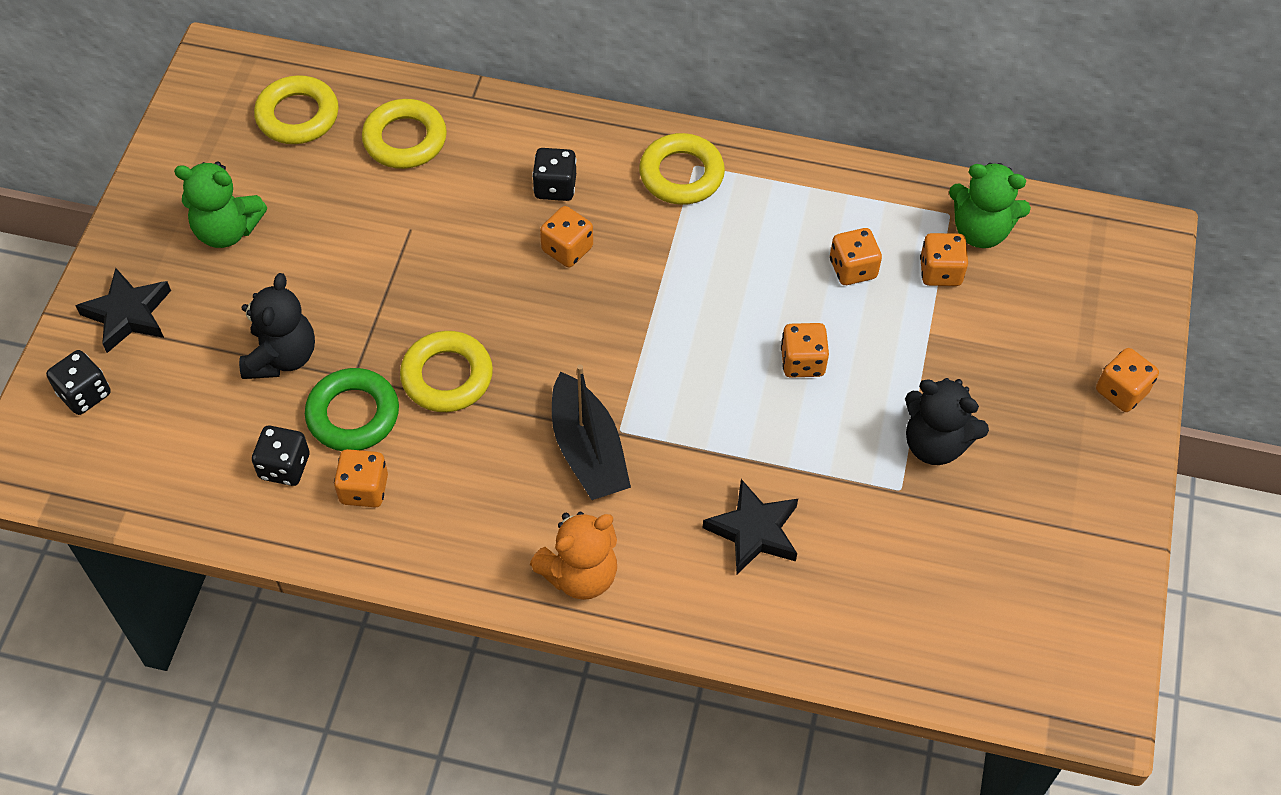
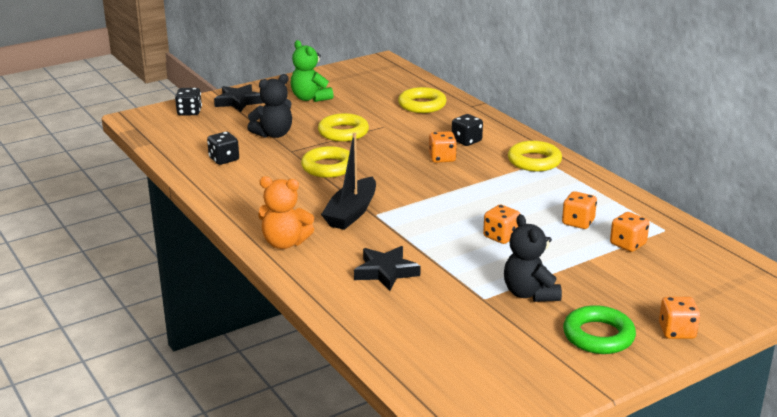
camera: 45 degrees right, 30 degrees down
(297, 116) = (388, 83): yellow ring -> yellow ring (343, 132)
(353, 415) = (273, 159): green ring -> green ring (598, 336)
(364, 489) = (242, 178): orange dice -> none
(980, 231) = (675, 242): green teddy bear -> none

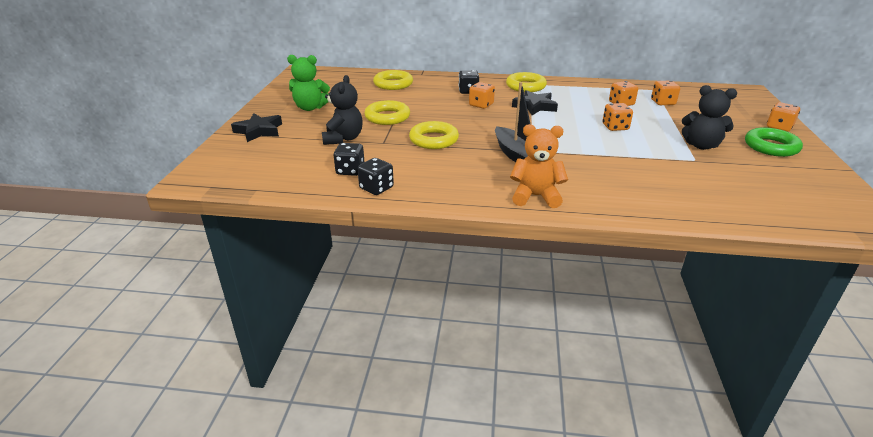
camera: 50 degrees left, 5 degrees up
(189, 112) = (234, 154): black dice -> black dice (376, 188)
(285, 243) = (535, 196): orange teddy bear -> orange teddy bear turned 135 degrees counterclockwise
(386, 272) = (626, 176): black star -> black star (535, 106)

